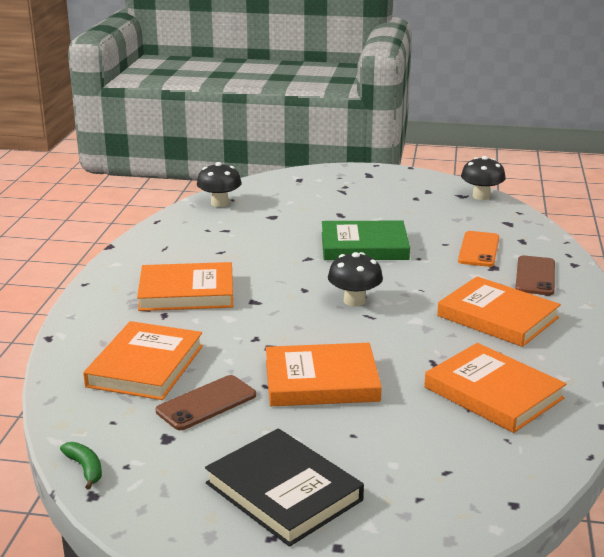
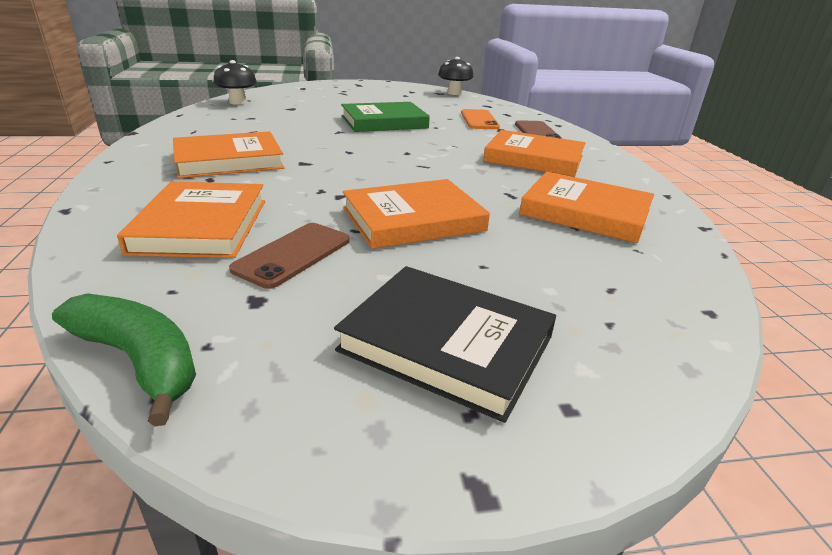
camera: 20 degrees left, 5 degrees up
(85, 468) = (140, 360): green banana -> green banana, size x1.82
(354, 301) = (401, 156): black mushroom -> none

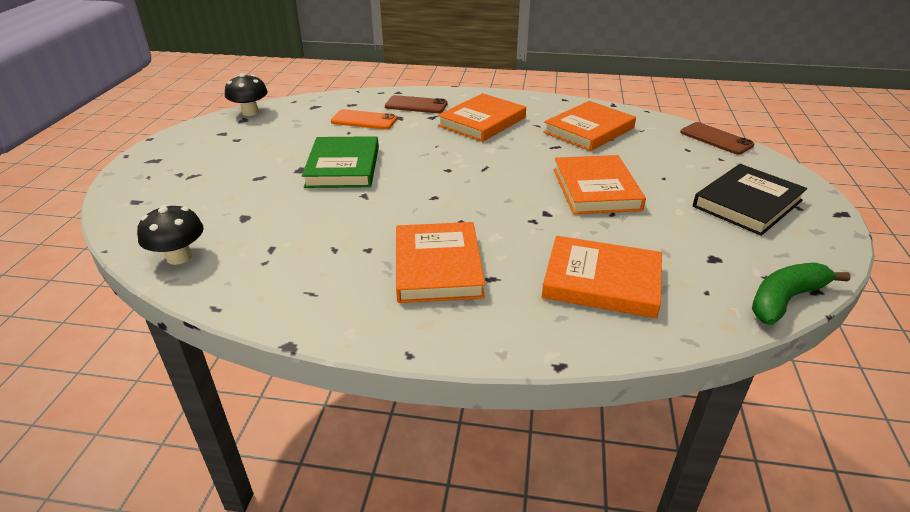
camera: 70 degrees left, 5 degrees up
(293, 255) = (652, 241): brown phone -> brown phone (716, 139)

